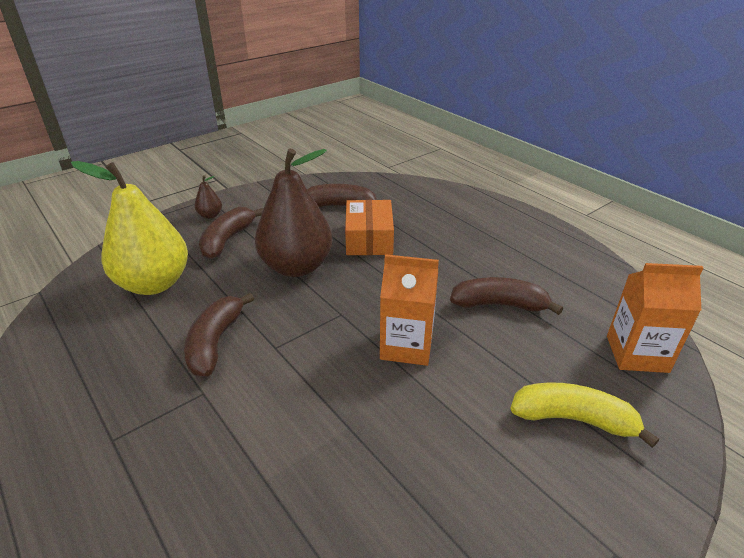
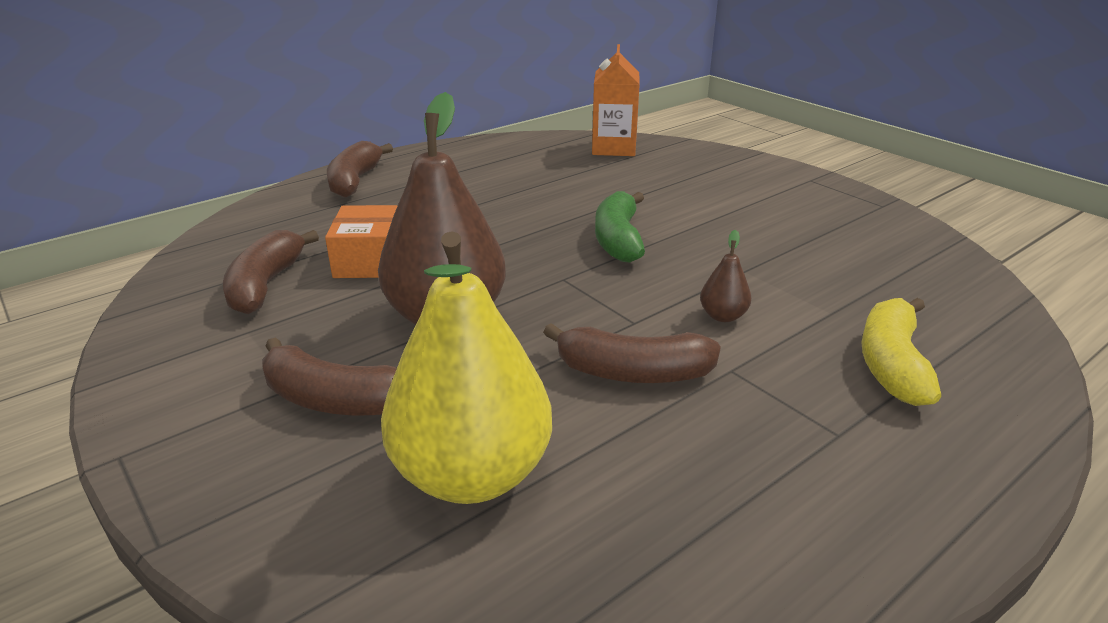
camera: 90 degrees left, 5 degrees down
(210, 215) = (212, 440): brown pear -> brown pear (723, 316)
(406, 346) = (618, 239): orange carton -> green banana
(499, 305) = (546, 191): brown banana -> brown banana (355, 181)
(573, 419) = (696, 178): yellow banana -> yellow banana (892, 364)

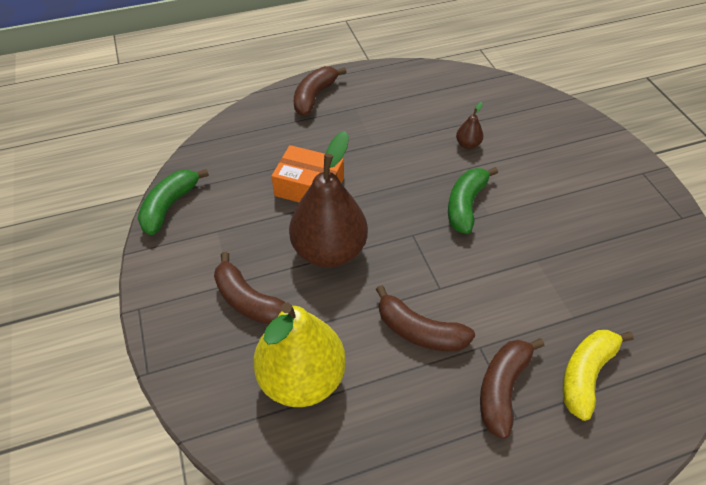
camera: 20 degrees right, 20 degrees up
(152, 320) = (169, 206): none -> green banana
(266, 285) = (235, 192): brown banana -> brown banana (502, 388)
(613, 148) = (509, 98): orange carton -> none
(723, 316) = (499, 299): brown pear -> brown pear (468, 144)

